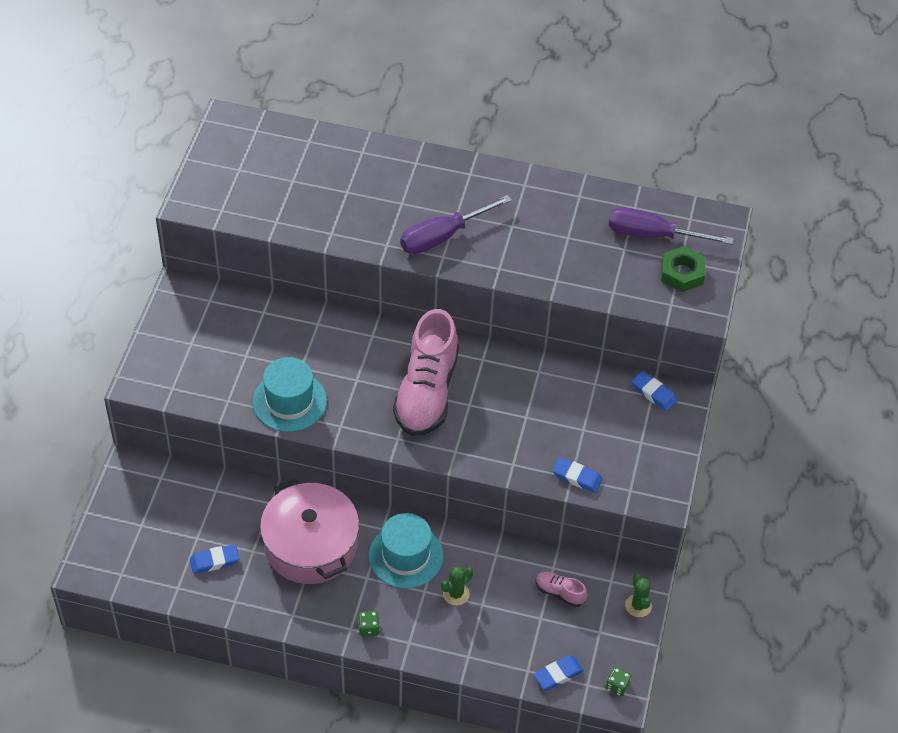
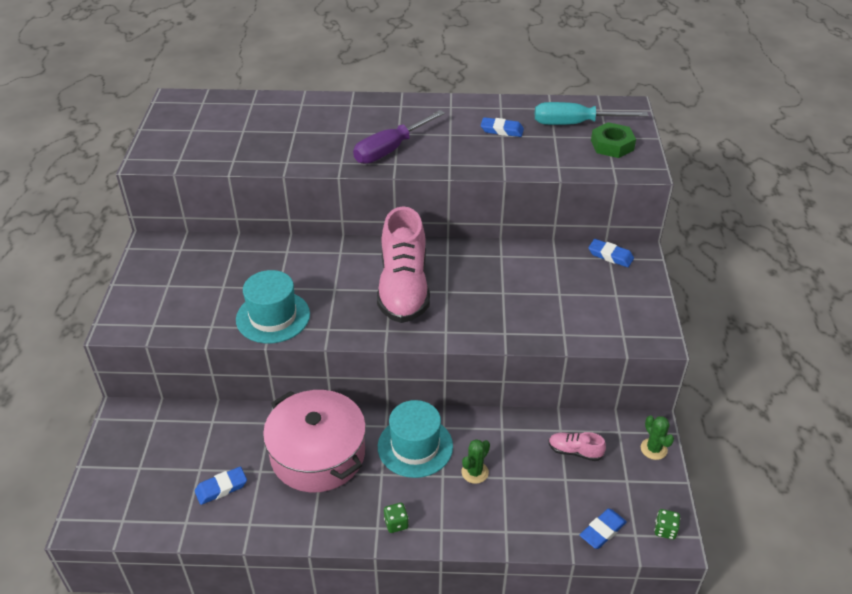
camera: 10 degrees left, 10 degrees down
(577, 477) = (569, 333): blue eraser -> blue eraser (502, 130)
(653, 235) = (574, 124): purple screwdriver -> turquoise screwdriver

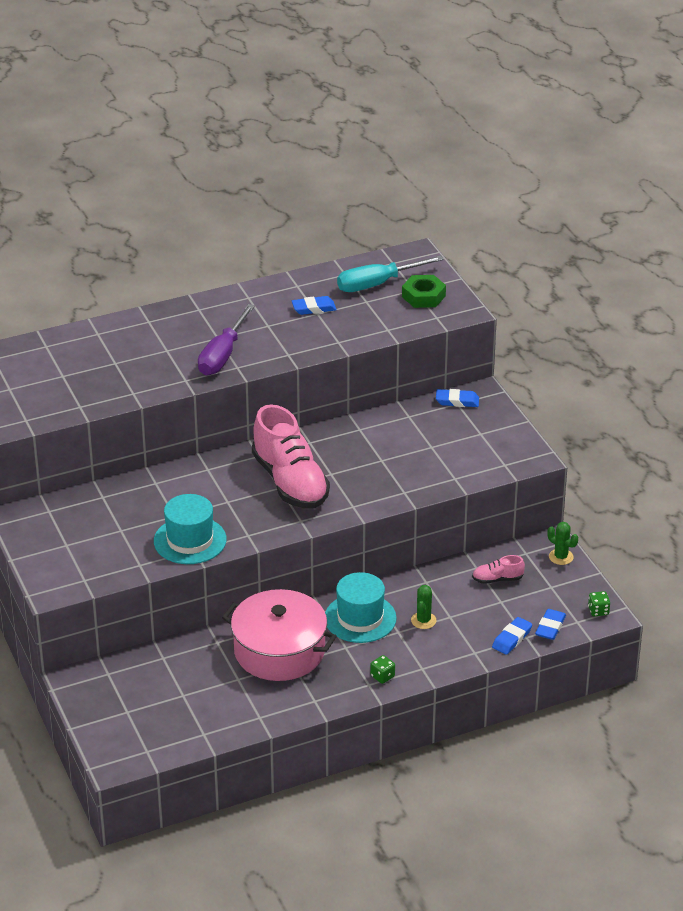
camera: 25 degrees left, 5 degrees down
(221, 488) = (214, 701): blue eraser -> blue eraser (512, 638)

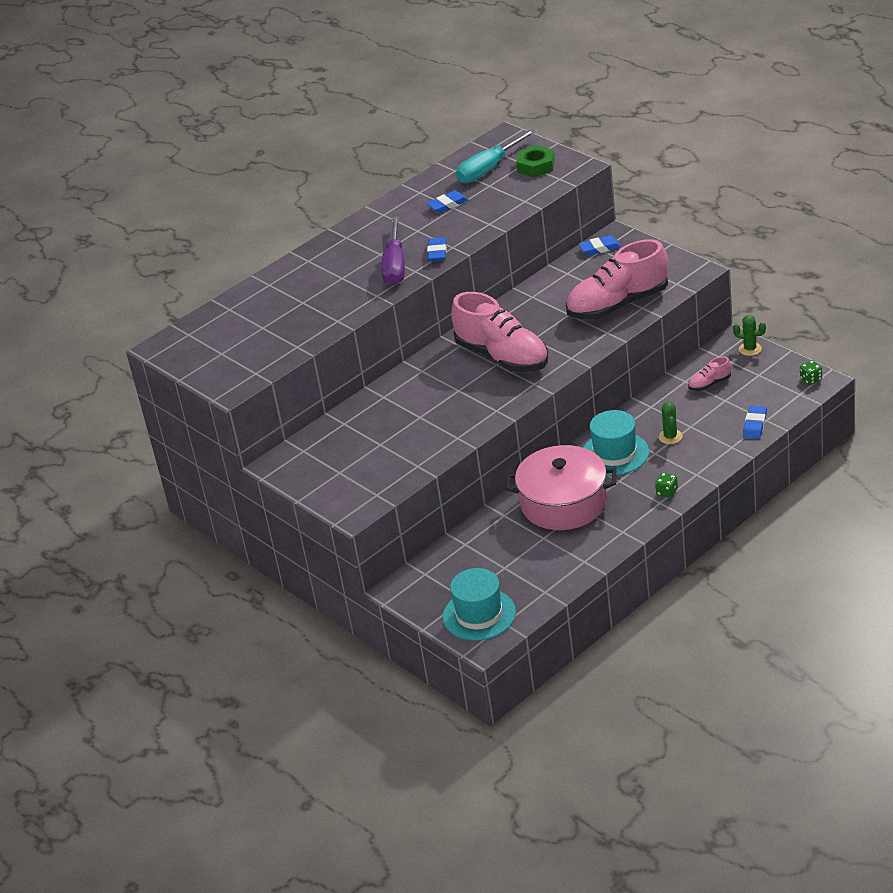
camera: 15 degrees left, 0 degrees up
(190, 540) = (448, 431): turquoise hat -> turquoise hat (479, 614)
(433, 467) = (618, 305): none -> pink shoe
(550, 627) = (780, 405): blue eraser -> blue eraser (437, 252)

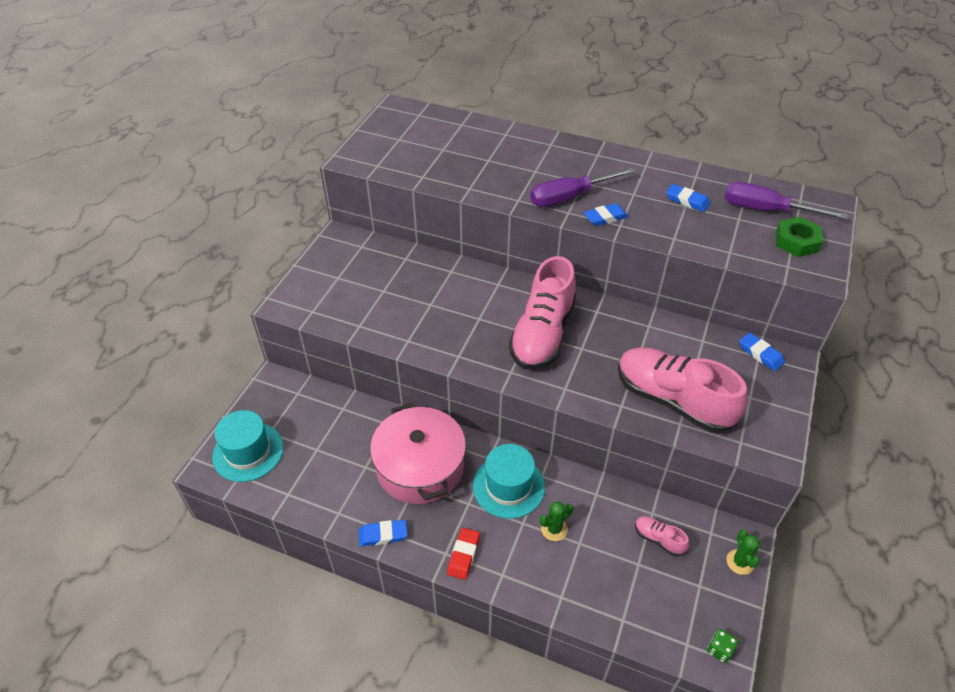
camera: 60 degrees right, 10 degrees up
(489, 169) = (765, 210): turquoise screwdriver -> purple screwdriver
(667, 492) = (463, 555): green dice -> red eraser
(755, 425) = (608, 611): blue eraser -> blue eraser (383, 535)

